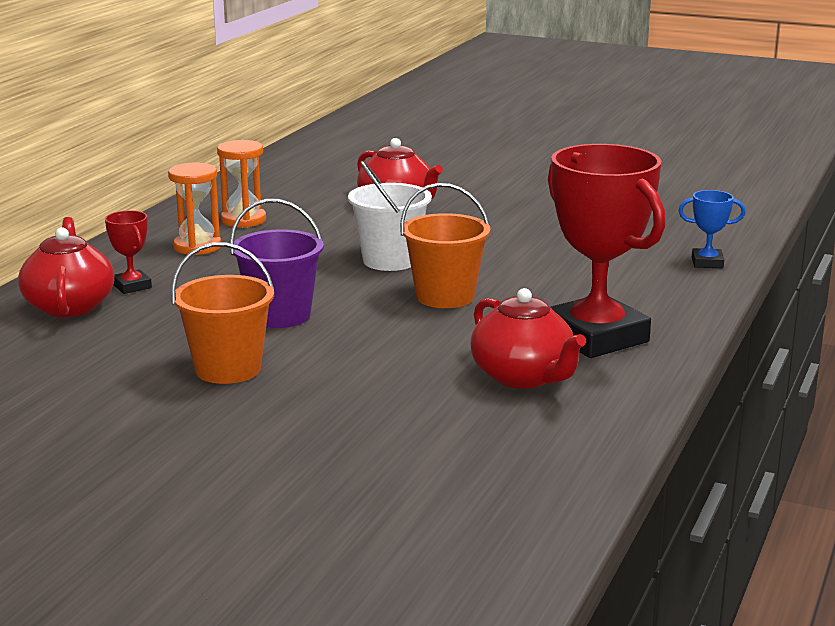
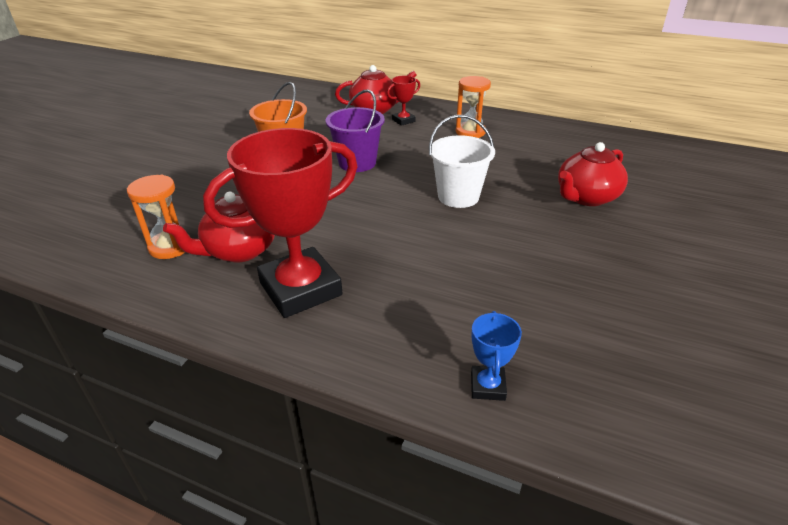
camera: 90 degrees right, 15 degrees up
(243, 220) = (526, 142): orange hourglass -> orange hourglass (170, 247)
(445, 297) = (387, 219): orange bucket -> none

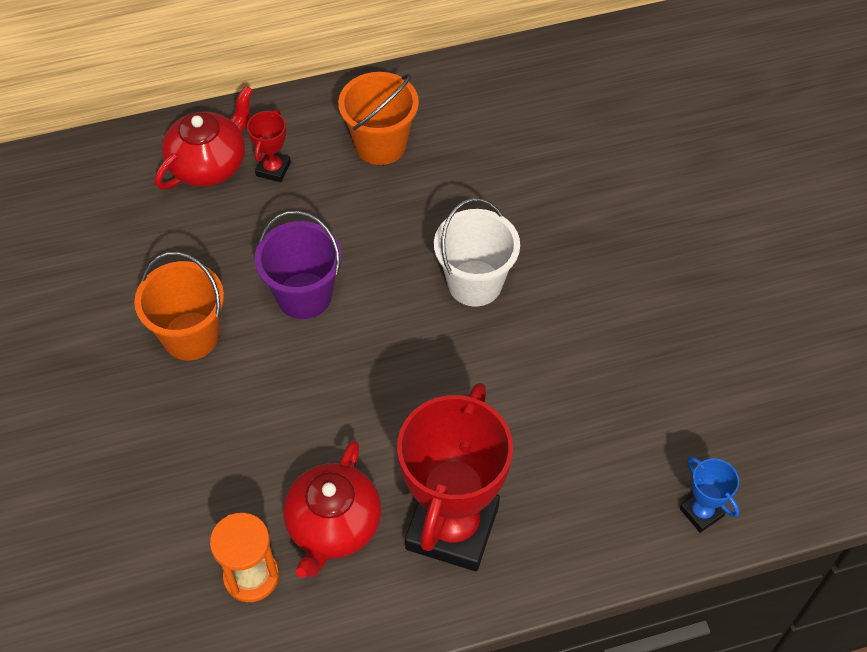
camera: 40 degrees left, 20 degrees up
(470, 132) = (380, 145): orange hourglass -> orange bucket
(586, 197) = (601, 199): red teapot -> none

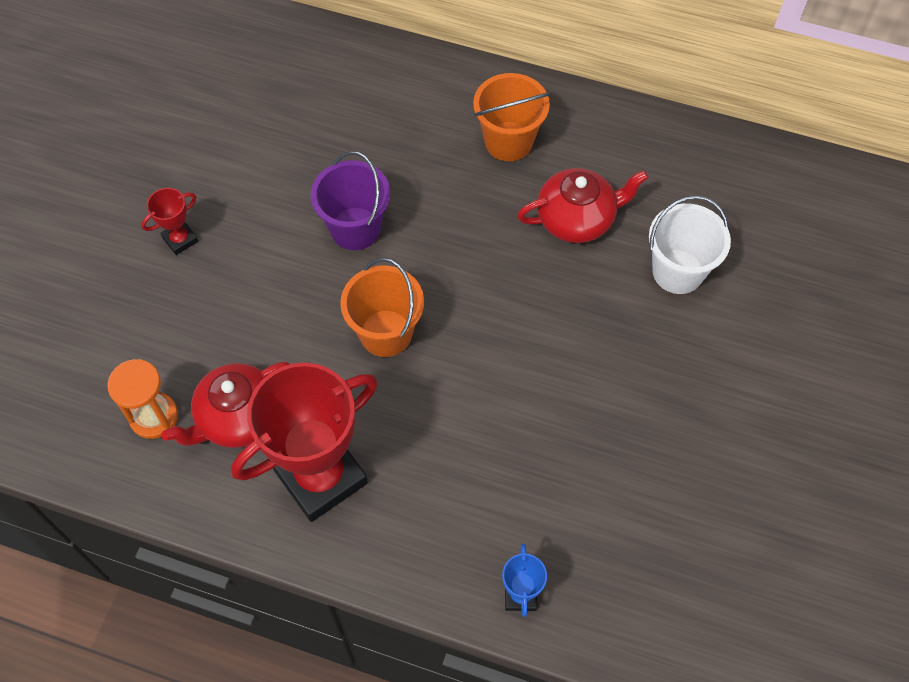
camera: 35 degrees right, 5 degrees up
(190, 336) = (251, 210): orange bucket -> orange bucket (386, 333)
(209, 164) = (367, 84): red teapot -> red teapot (577, 219)
(273, 169) = (411, 115): red trophy -> red trophy (180, 239)
(475, 283) = (492, 297): white bucket -> white bucket (678, 271)

